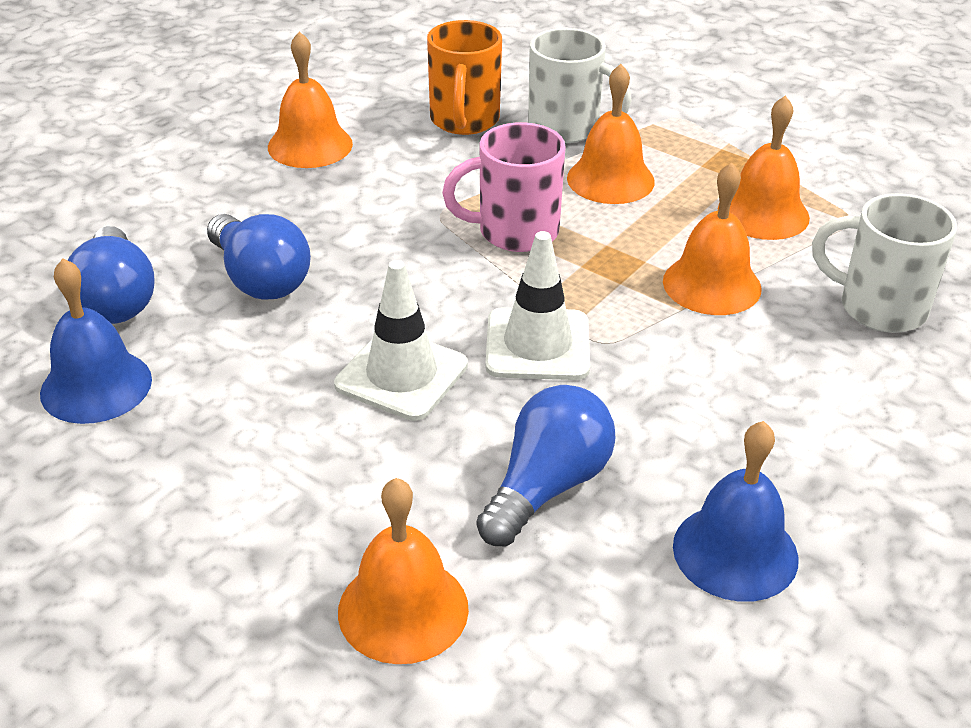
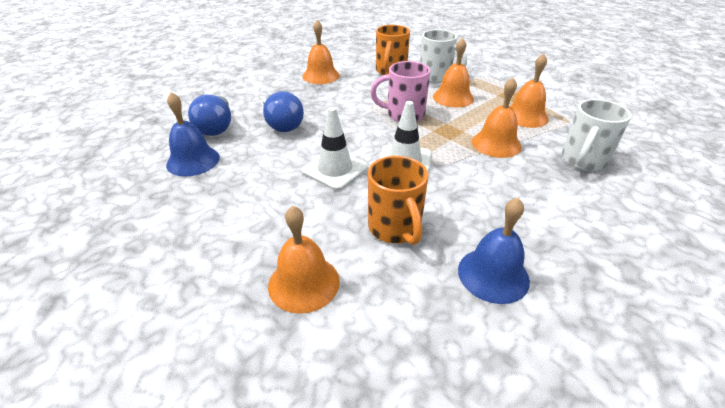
camera: 10 degrees right, 0 degrees up
(547, 486) = (395, 228): blue light bulb -> orange mug
(878, 307) = (582, 161): white mug -> white mug turned 90 degrees counterclockwise

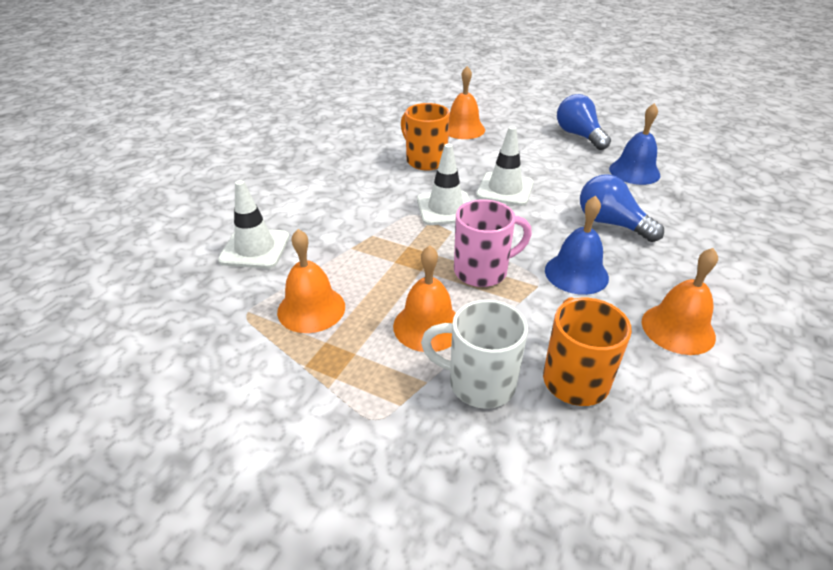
camera: 160 degrees right, 0 degrees up
(216, 127) = (672, 205): blue light bulb -> blue light bulb (579, 135)
(493, 274) = (351, 151): blue bell -> blue bell (576, 273)
(496, 144) = (353, 251): orange bell -> none
(582, 161) = (255, 248): white mug -> white traffic cone

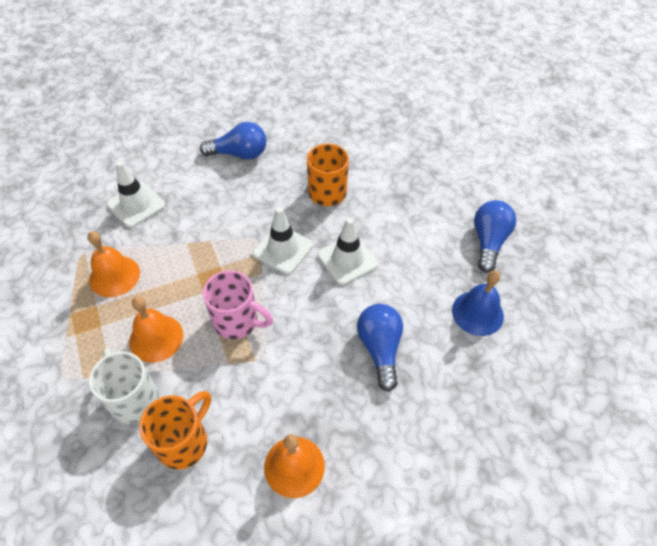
camera: 40 degrees right, 15 degrees up
(311, 171) = (239, 154): none -> blue light bulb
(463, 129) = (399, 174): orange bell -> none
(576, 273) = (292, 371): blue bell -> none

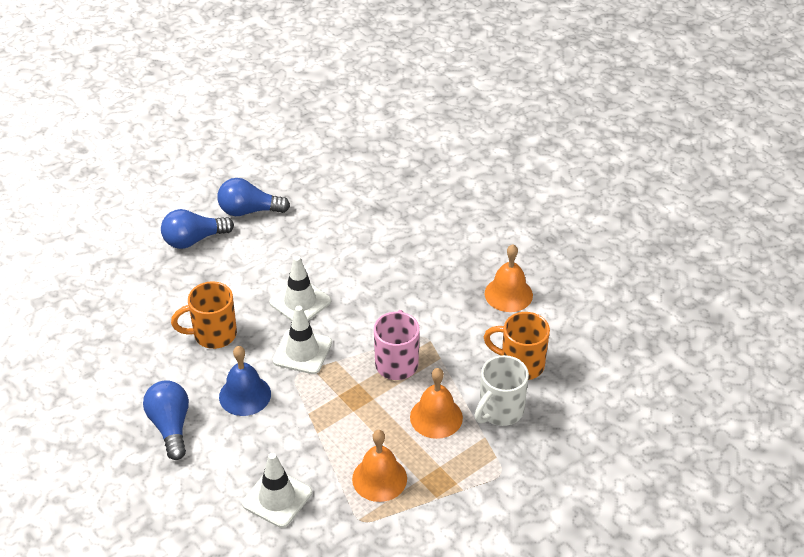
camera: 105 degrees left, 10 degrees down
(380, 348) = (388, 264): blue light bulb -> blue light bulb (193, 240)
(477, 313) = (331, 211): blue bell -> blue bell (245, 395)

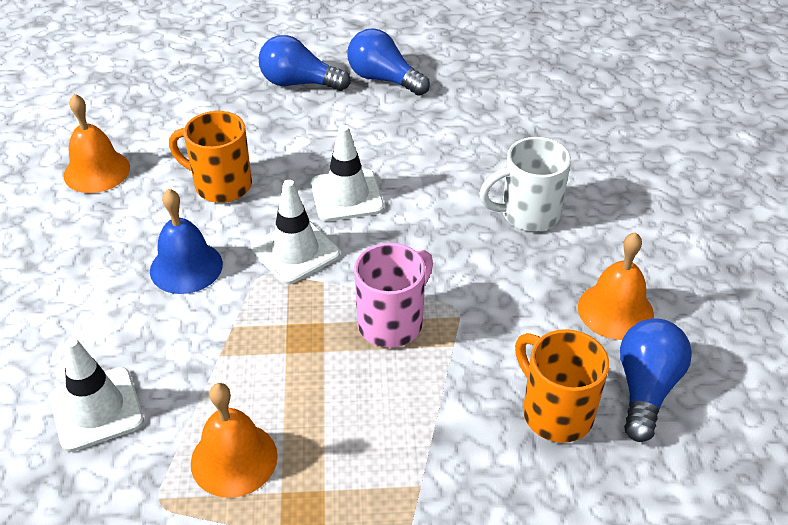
camera: 35 degrees right, 0 degrees up
(170, 426) = (79, 259): blue light bulb -> blue light bulb (646, 388)
(436, 417) = (379, 419): orange bell -> orange bell (97, 171)
(500, 411) = (471, 461): white mug -> white mug (527, 214)

